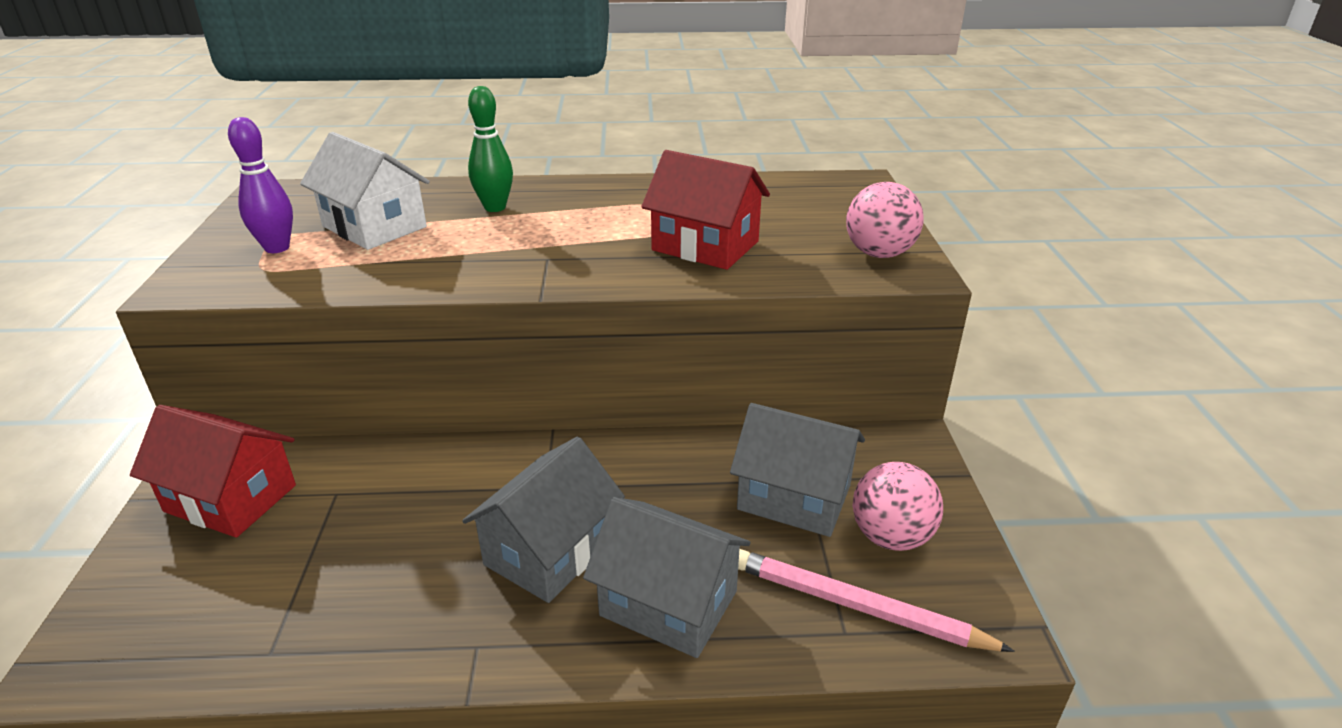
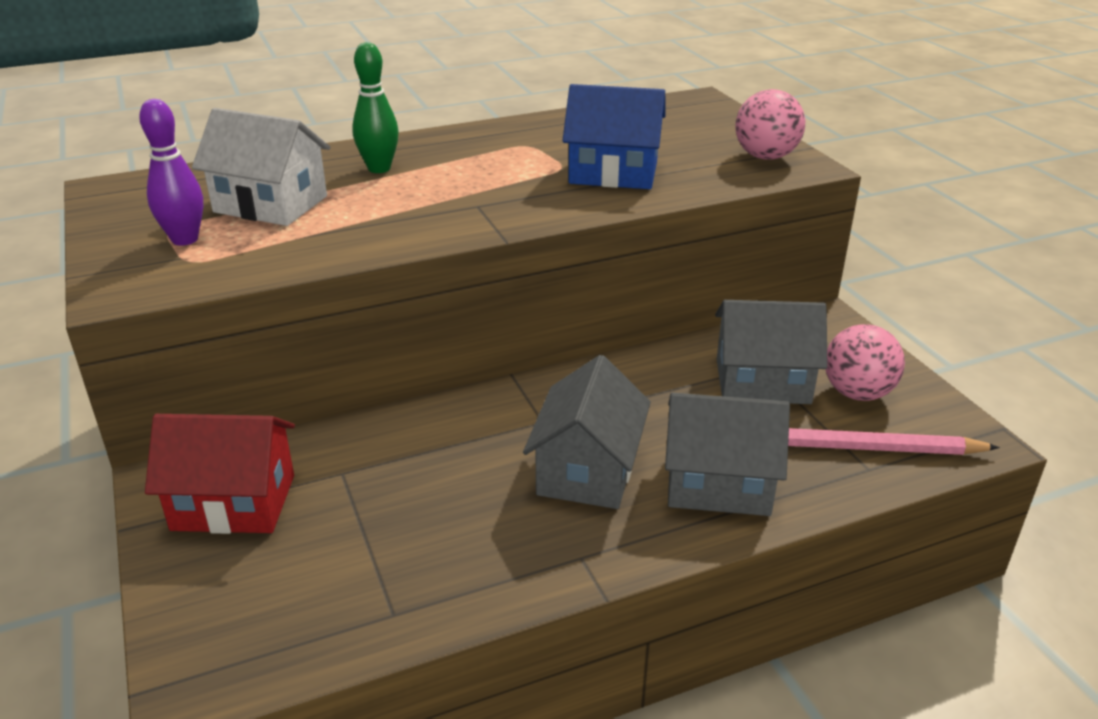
camera: 20 degrees left, 0 degrees up
(705, 246) = (613, 173): red house -> blue house

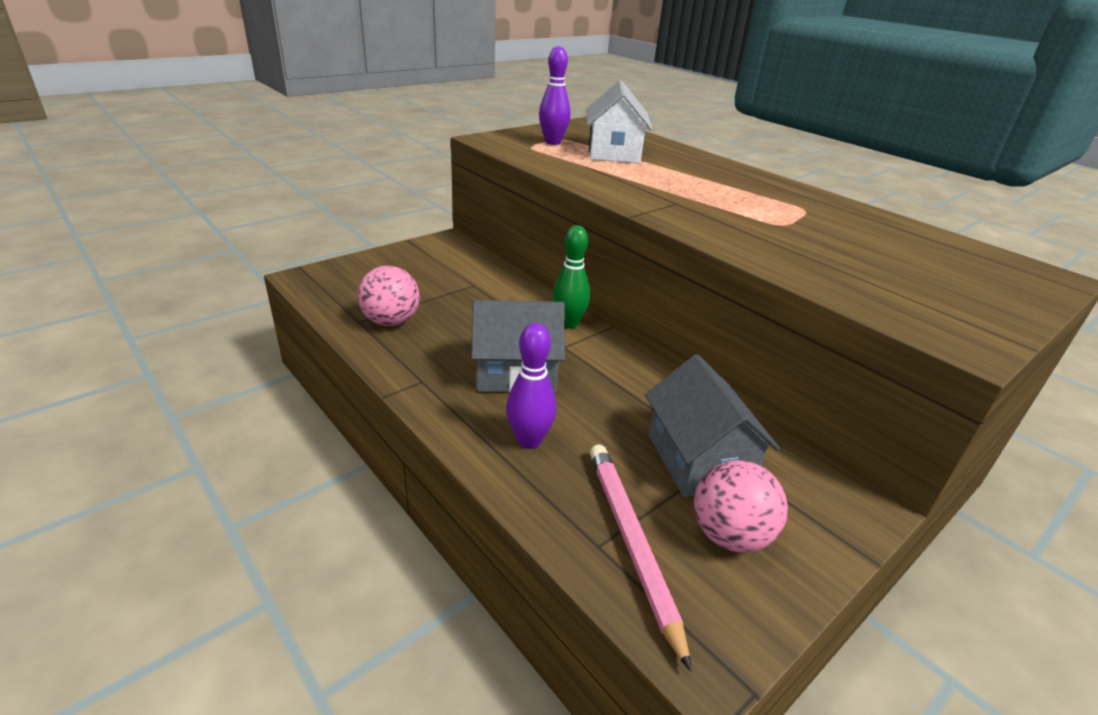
camera: 70 degrees right, 0 degrees up
(234, 502) = (436, 260): red house -> none
(379, 168) = (697, 171): green bowling pin -> green bowling pin (568, 324)
(613, 173) = (799, 244): blue house -> none
(718, 483) = (529, 441): grey house -> purple bowling pin
(765, 157) = (953, 318): pink ball -> pink ball (391, 321)

